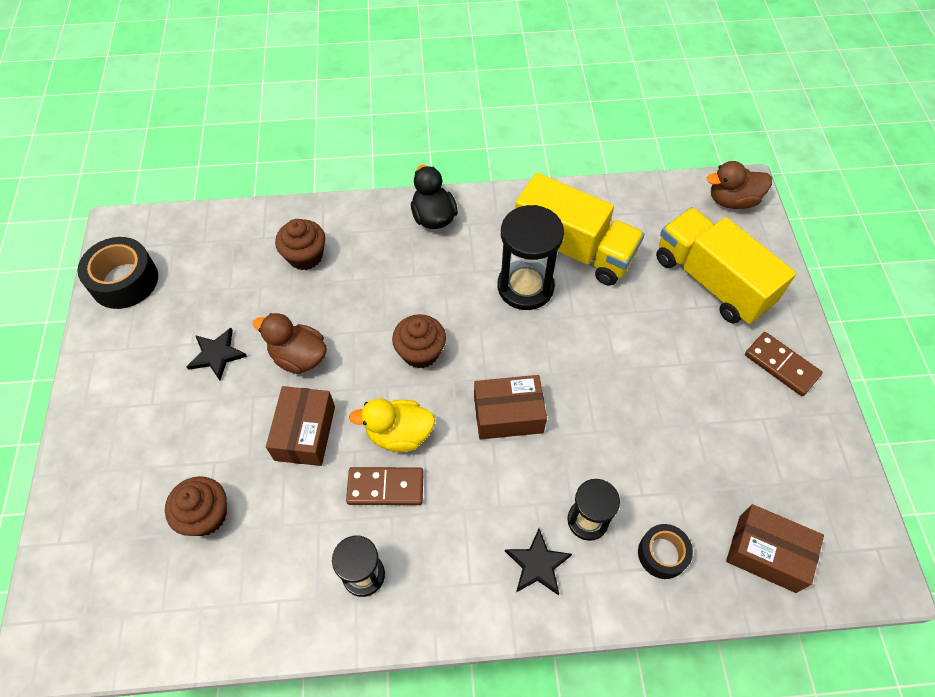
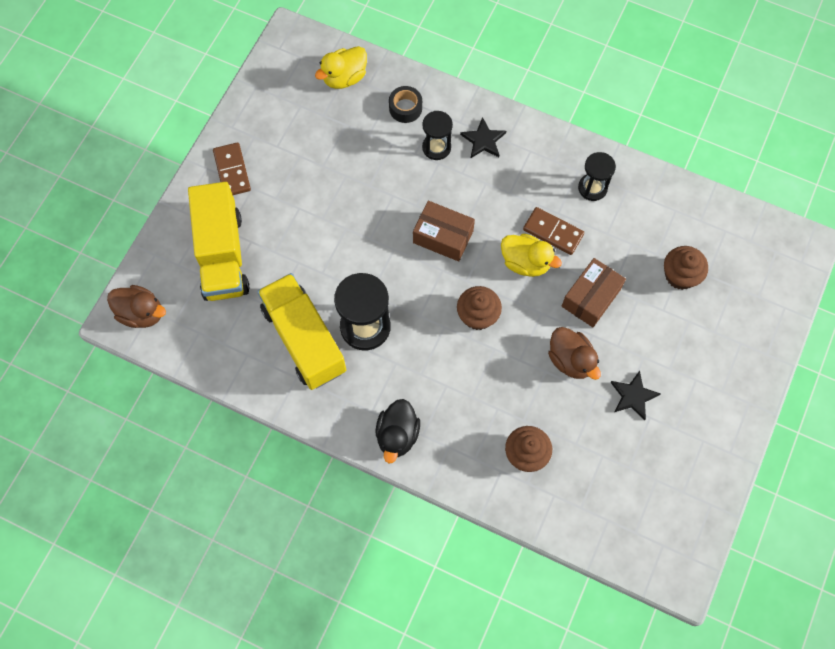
camera: 150 degrees left, 10 degrees up
(124, 281) = (689, 512): black tape -> none
(767, 553) = (344, 77): brown box -> yellow duck

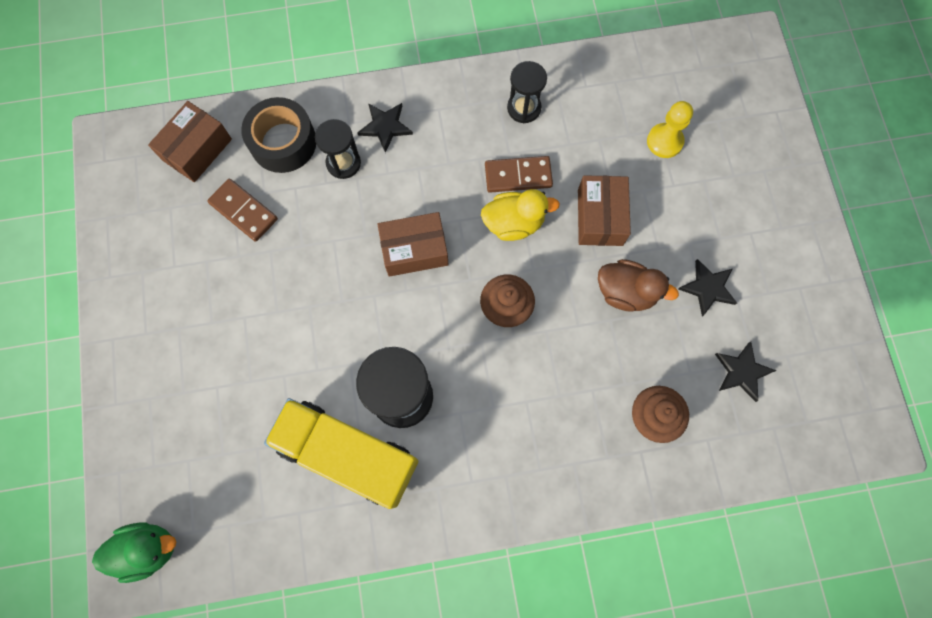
camera: 35 degrees left, 5 degrees up
(141, 313) = (148, 549): brown duck -> green duck
(222, 255) = (195, 422): yellow truck -> none
(232, 171) = (143, 324): brown domino -> brown domino (244, 211)
(344, 77) = (197, 149): yellow duck -> brown box
(397, 435) = (515, 488): black duck -> none
(405, 108) = (283, 142): black tape -> black tape, size x1.65
(614, 468) = (742, 372): none -> black star
(680, 275) = (664, 141): brown cupcake -> yellow pawn

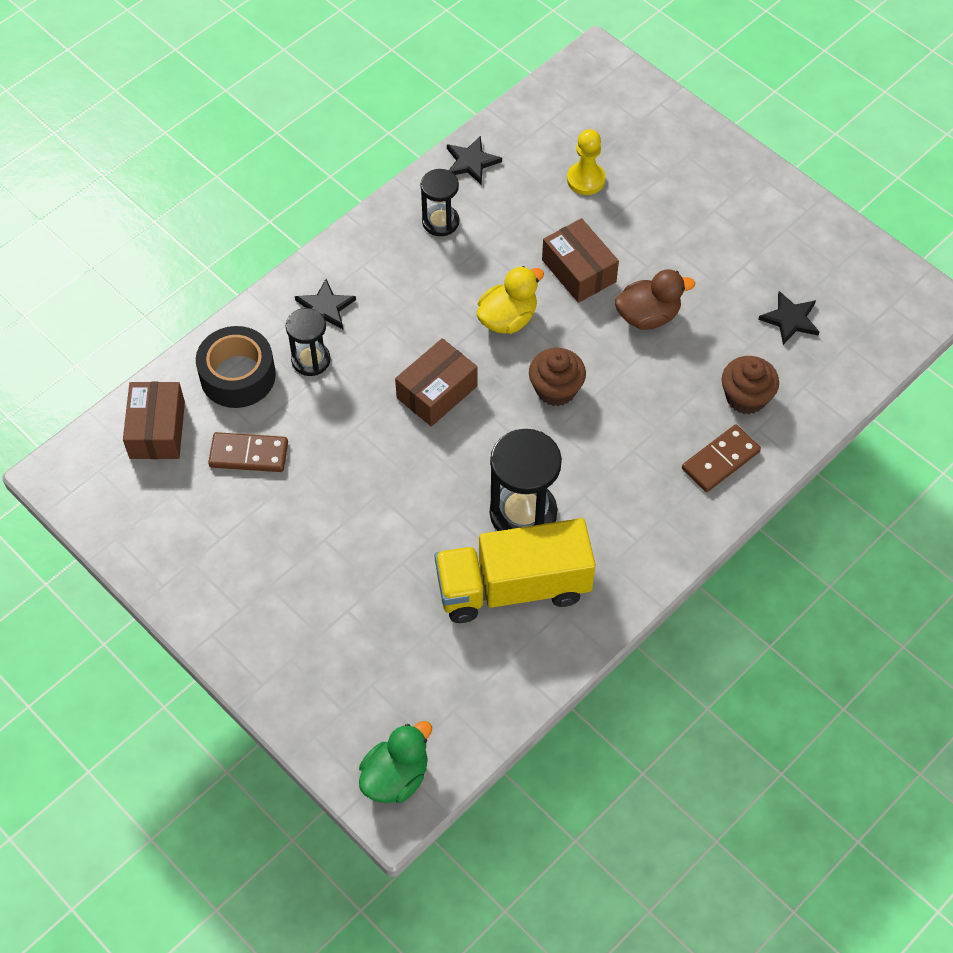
camera: 35 degrees left, 15 degrees down
(518, 175) = (480, 279): brown domino -> brown domino (720, 460)
(707, 288) = (712, 273): black star -> black star (471, 162)

